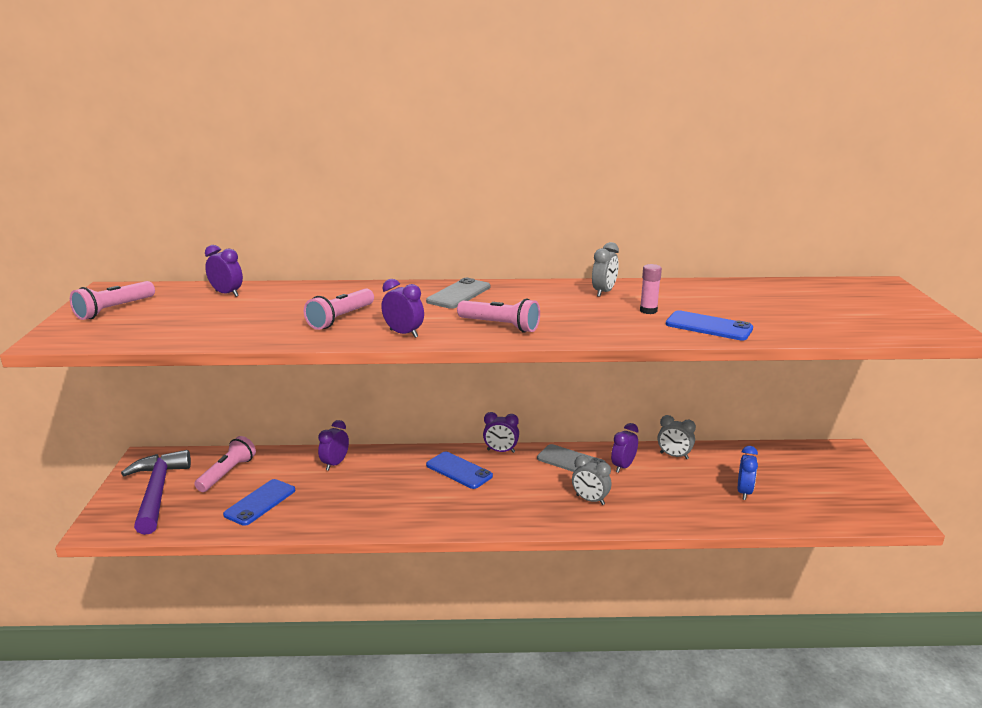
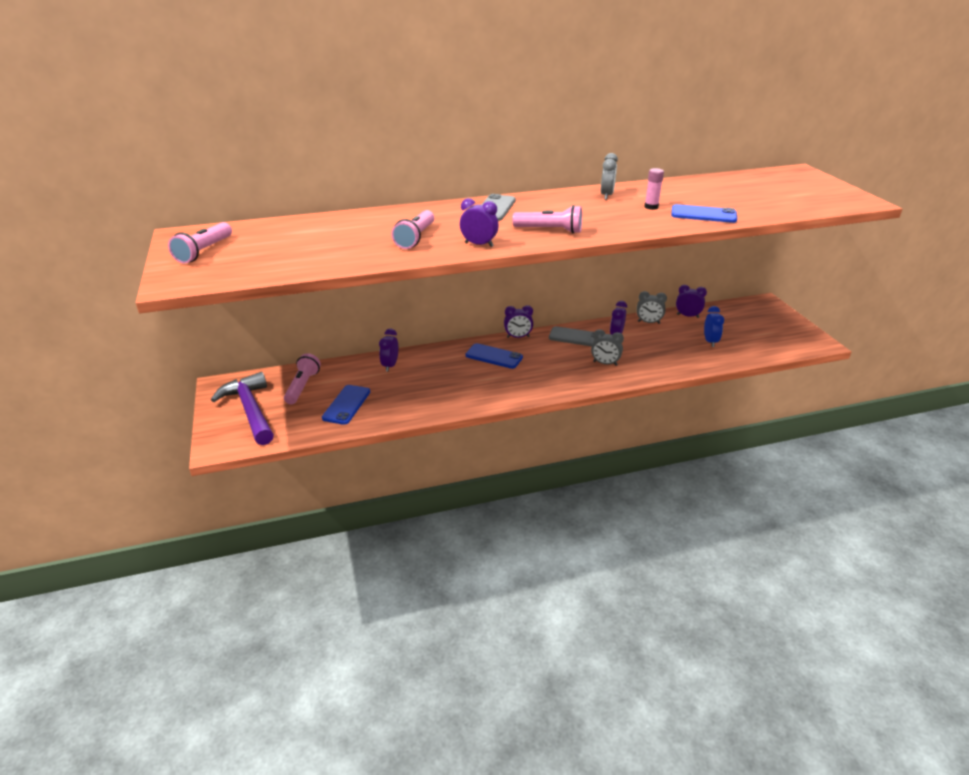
camera: 15 degrees left, 10 degrees up
(227, 294) = (295, 227): purple clock -> purple clock (687, 316)

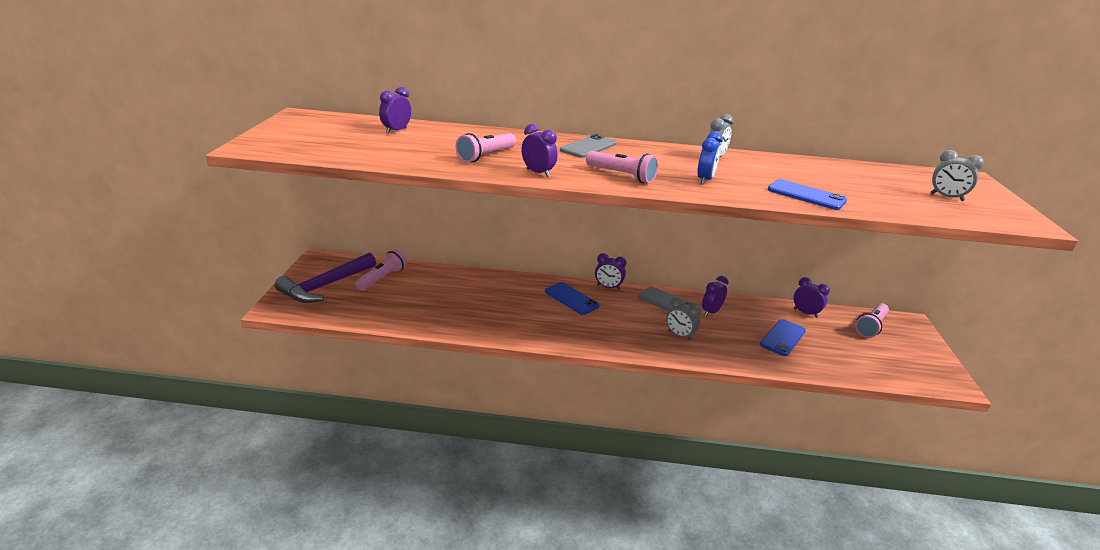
camera: 20 degrees right, 5 degrees down
(204, 251) = (301, 130): pink flashlight -> pink flashlight (871, 326)
(250, 410) = (325, 286): purple hammer -> purple hammer turned 135 degrees counterclockwise
(347, 405) = (406, 304): blue phone -> blue phone (783, 338)
(390, 365) = (470, 281): purple clock -> purple clock (396, 131)
(648, 322) = (756, 308): grey clock -> grey clock (946, 197)
(651, 207) = (753, 177): pink glue stick -> none
(710, 341) = (814, 345): blue clock -> blue clock (705, 180)

